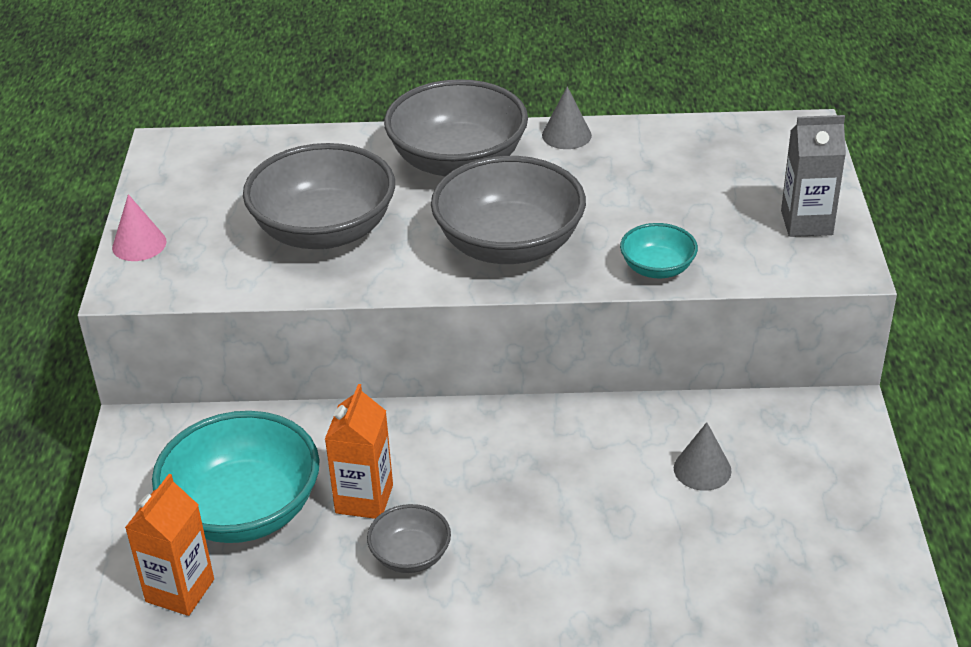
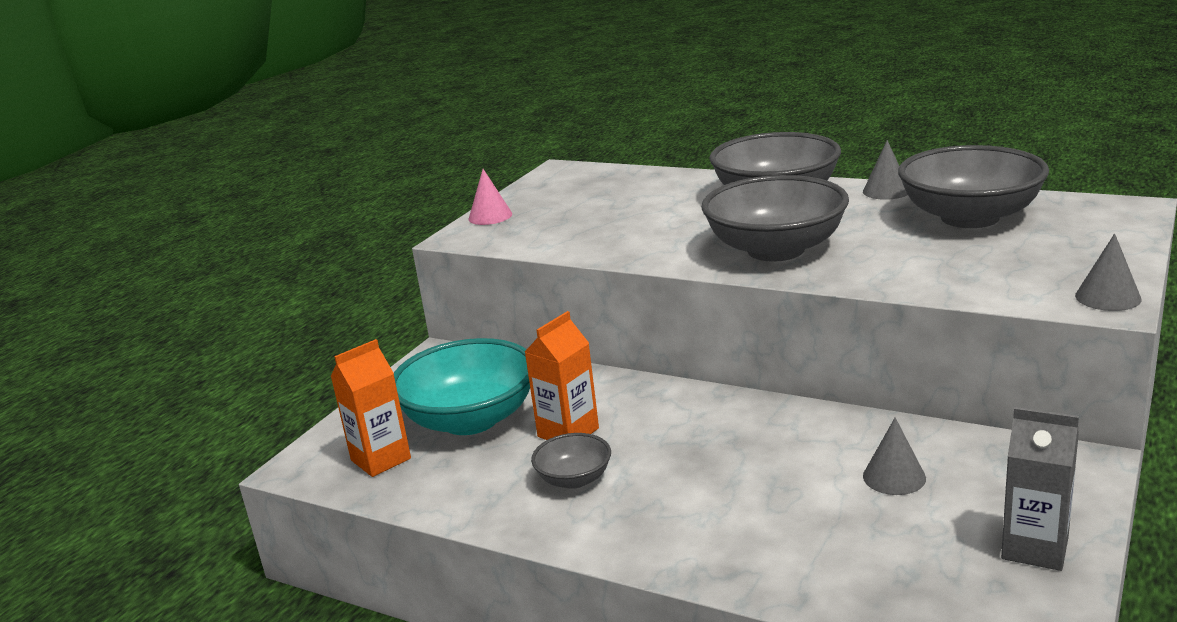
camera: 30 degrees right, 15 degrees down
(324, 231) = (631, 224): grey bowl -> grey bowl (970, 217)
(657, 268) = (902, 280): turquoise bowl -> none
(806, 223) = (1086, 269): grey carton -> grey carton (1035, 548)
(841, 257) = (1108, 297): none -> grey cone

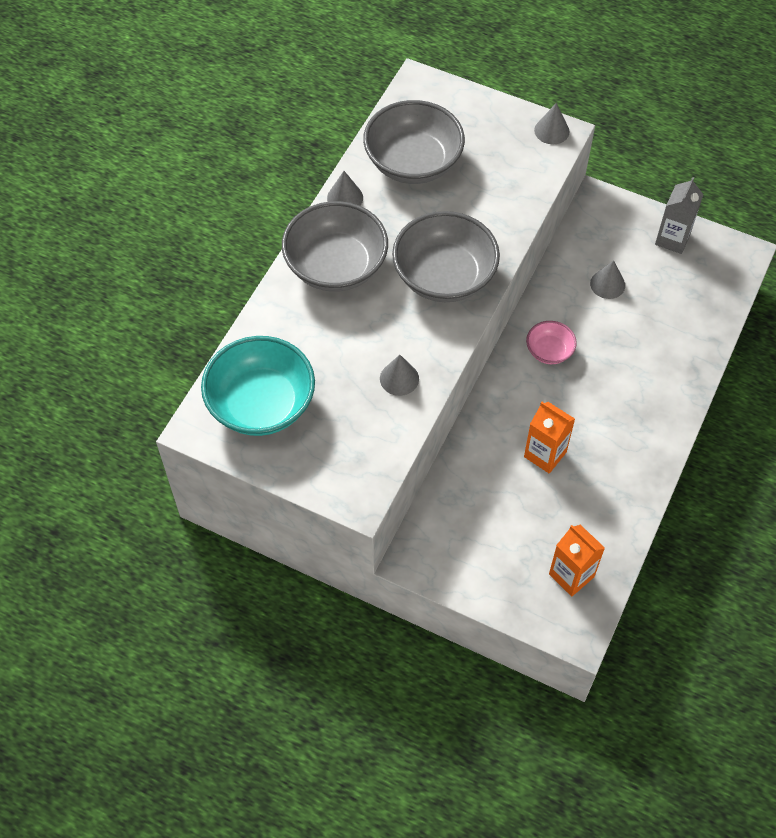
camera: 95 degrees left, 35 degrees up
(470, 419) = (521, 520): turquoise bowl -> turquoise bowl (261, 404)
(490, 216) = (314, 479): pink cone -> none
(574, 479) = (602, 448): grey bowl -> none
(615, 240) = (399, 378): none -> grey cone
(745, 428) = (549, 351): none -> pink bowl

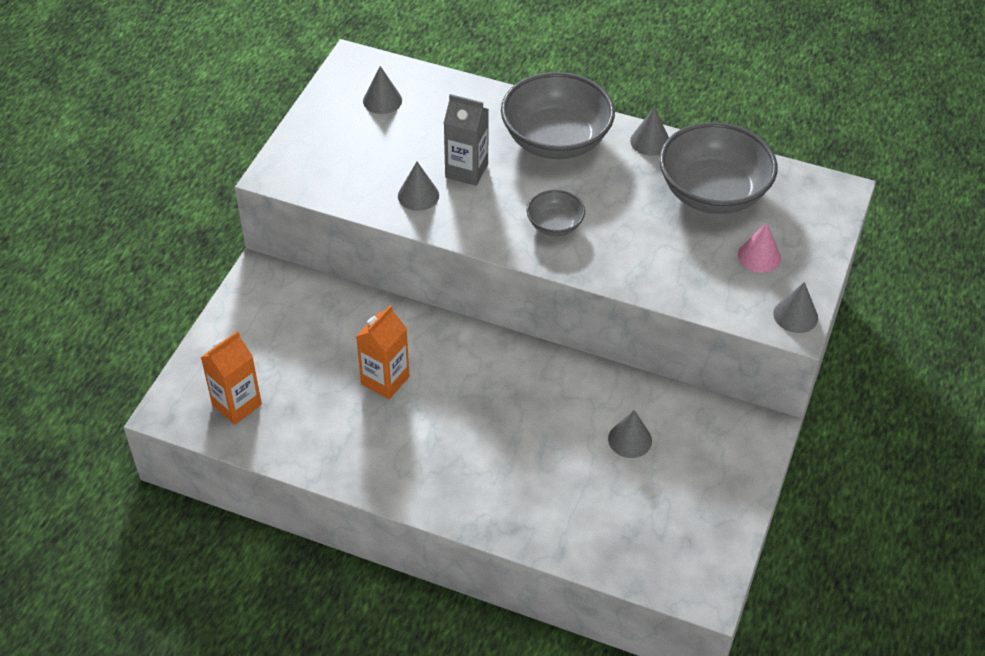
camera: 85 degrees right, 10 degrees down
(261, 404) = (382, 100): turquoise bowl -> grey cone
(444, 276) = (555, 225): grey bowl -> grey bowl, size x0.49
(488, 143) = (759, 256): none -> pink cone
(549, 351) = (523, 383): pink bowl -> none
(672, 239) = (715, 510): grey carton -> grey carton (466, 170)

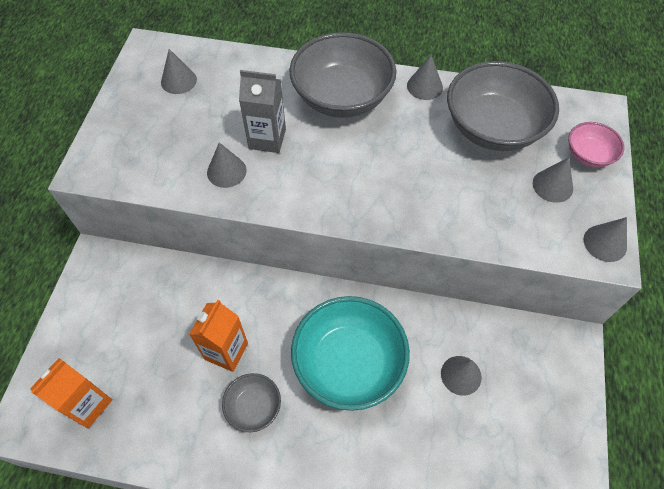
camera: 10 degrees left, 10 degrees up
(512, 411) = (349, 364): none -> turquoise bowl
(555, 225) = (360, 182): grey bowl -> grey bowl (253, 407)
(759, 256) = (552, 185): pink cone -> grey cone
(809, 233) = (588, 155): none -> pink bowl

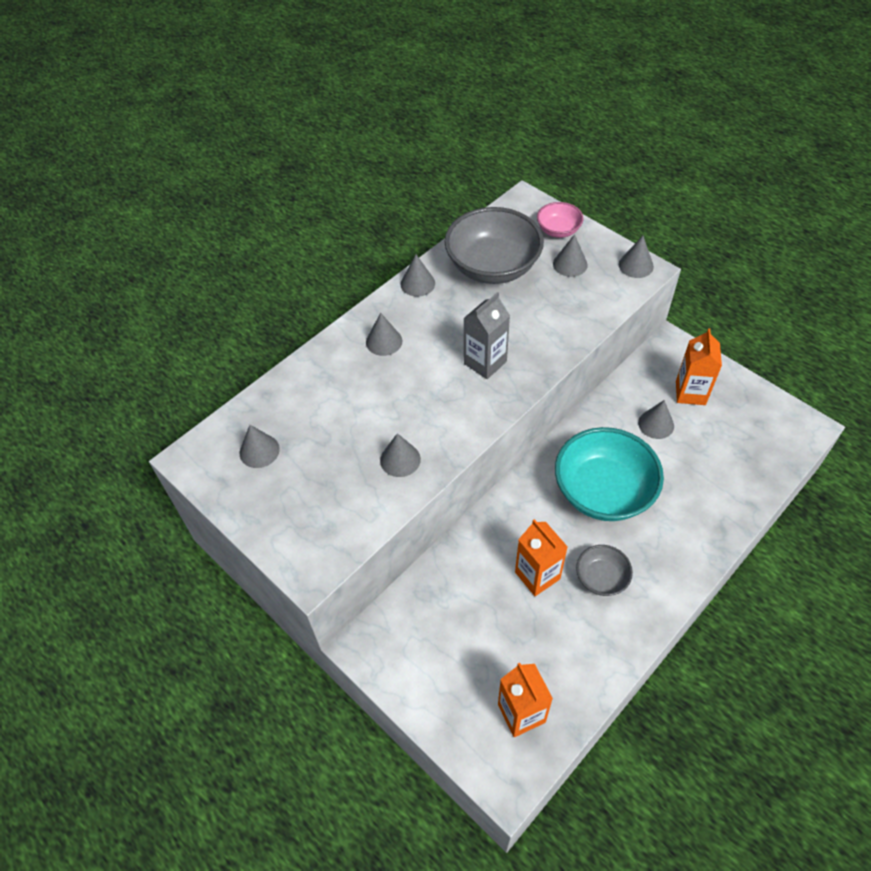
camera: 55 degrees left, 5 degrees down
(267, 139) = (387, 414): grey carton -> grey carton (485, 362)
(342, 97) = (384, 341): grey bowl -> grey cone
(526, 391) = (690, 393): none -> orange carton

